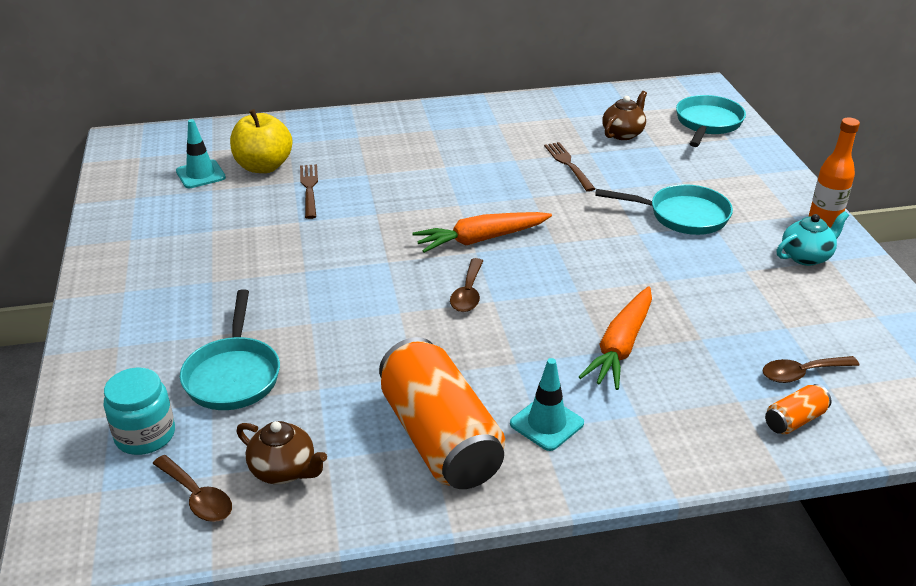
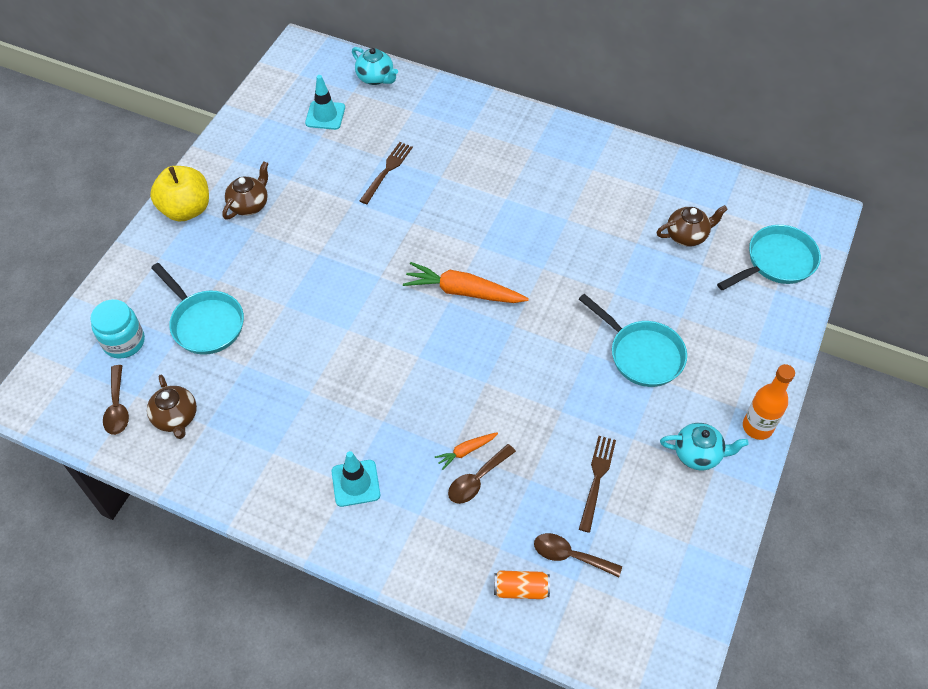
camera: 35 degrees right, 20 degrees up
(185, 265) = (249, 205): none -> brown teapot
(226, 134) = (375, 78): none -> turquoise teapot
(233, 375) = (205, 323): turquoise pan -> turquoise pan turned 75 degrees counterclockwise
(263, 166) = (374, 129): yellow apple -> yellow apple (186, 209)
(440, 438) = (282, 452): orange can -> none
(468, 293) = (407, 339): brown spoon -> brown spoon (477, 480)
(568, 164) = (605, 247): brown fork -> brown fork (597, 478)
(621, 346) = (466, 451): orange carrot -> orange carrot, size x0.50

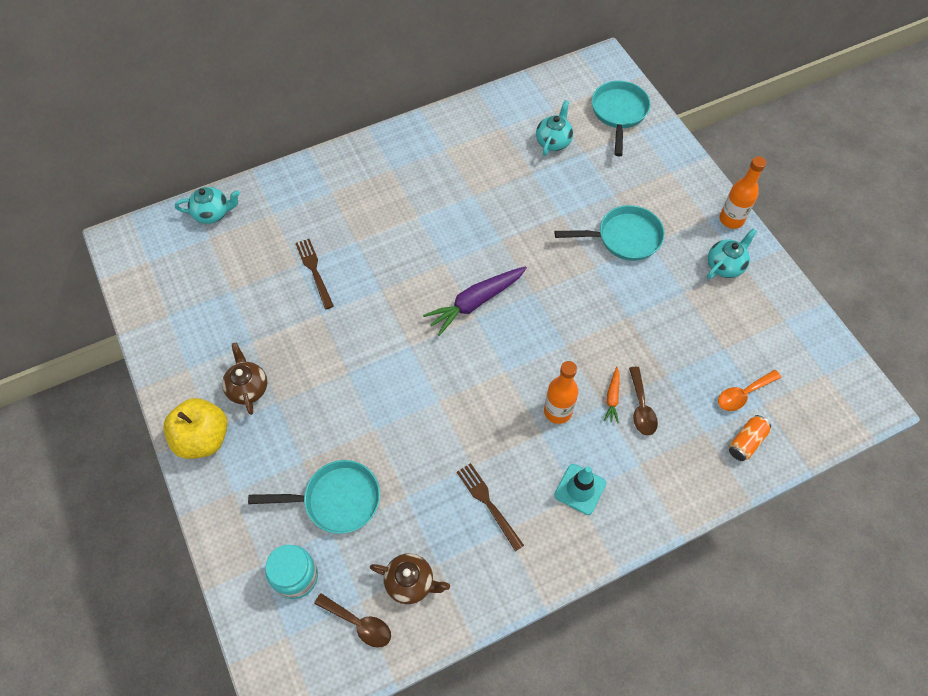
camera: 50 degrees left, 5 degrees up
(325, 115) = (213, 273): turquoise traffic cone -> none
(415, 418) = (557, 411): none -> orange bottle
(463, 291) = (476, 302): orange carrot -> purple carrot
(570, 555) = (743, 394): brown spoon -> orange spoon
(597, 478) = (698, 335): brown fork -> brown fork (487, 503)
(687, 235) = (553, 141): brown teapot -> turquoise teapot

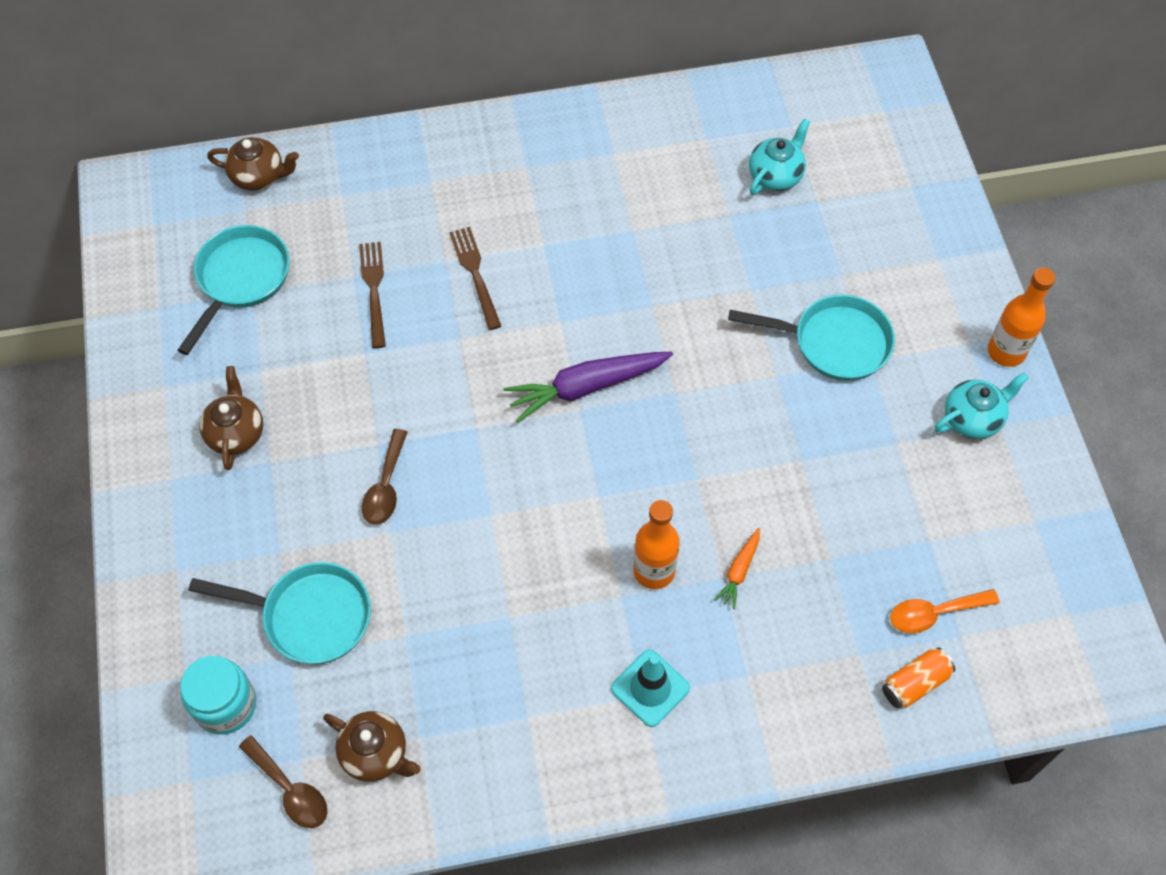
camera: 15 degrees right, 0 degrees up
(203, 438) = (157, 487): yellow apple -> none
(213, 213) = (259, 176): turquoise teapot -> brown teapot
(487, 503) = (514, 673): brown fork -> brown fork (475, 273)
(619, 113) = (888, 153): turquoise pan -> turquoise pan (241, 279)
(641, 408) = (776, 596): brown spoon -> brown spoon (385, 487)

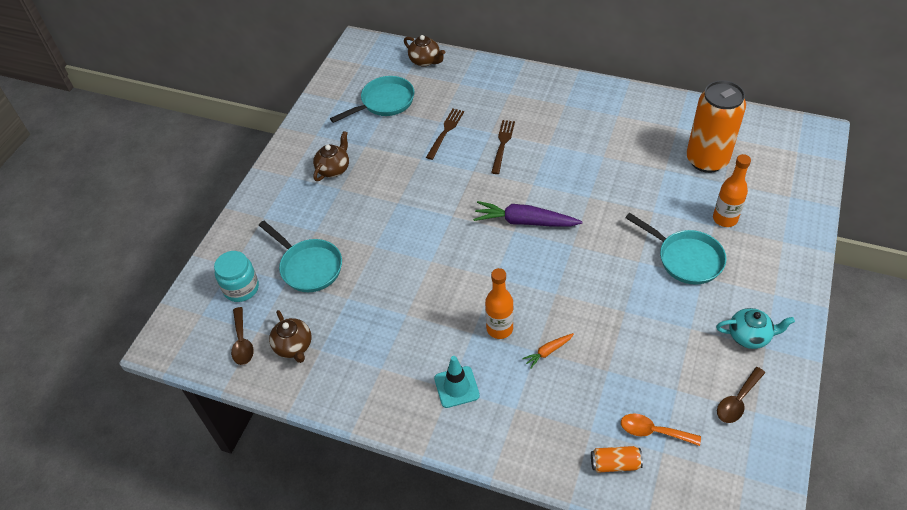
camera: 35 degrees right, 10 degrees down
(385, 487) = (387, 224): brown spoon -> brown spoon (737, 401)
(775, 175) = (707, 160): turquoise teapot -> orange can
(1006, 352) = (796, 309): orange bottle -> orange bottle (725, 219)

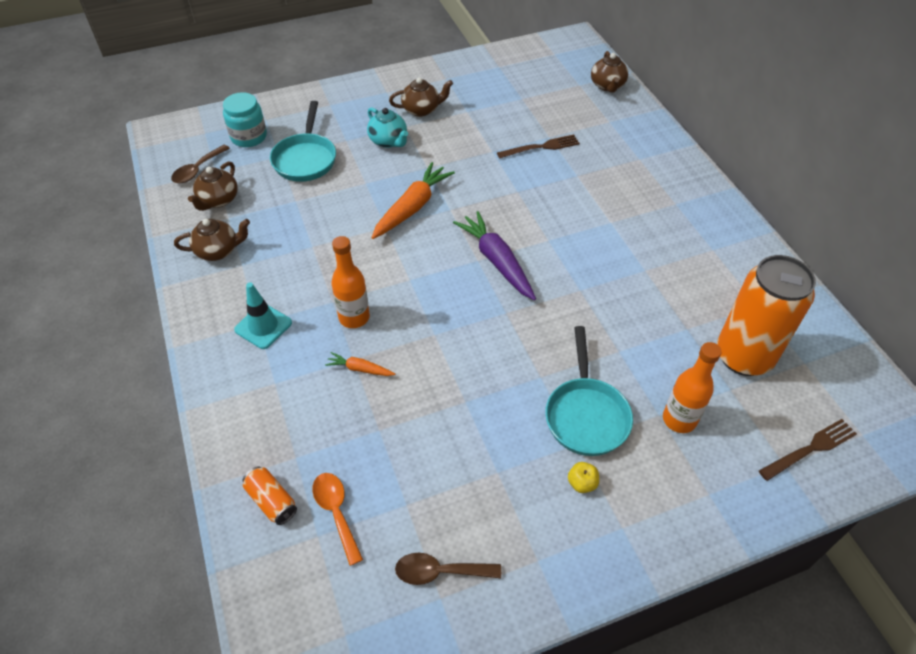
camera: 45 degrees right, 0 degrees up
(350, 375) = (218, 251): none -> brown teapot
(384, 102) = (528, 92): turquoise pan -> none
(428, 235) = (412, 207): none -> orange carrot
(502, 144) = (572, 191): brown fork -> brown fork (810, 448)
(731, 293) = (582, 483): none -> yellow apple
(749, 336) = (539, 535): turquoise teapot -> turquoise teapot (388, 141)

